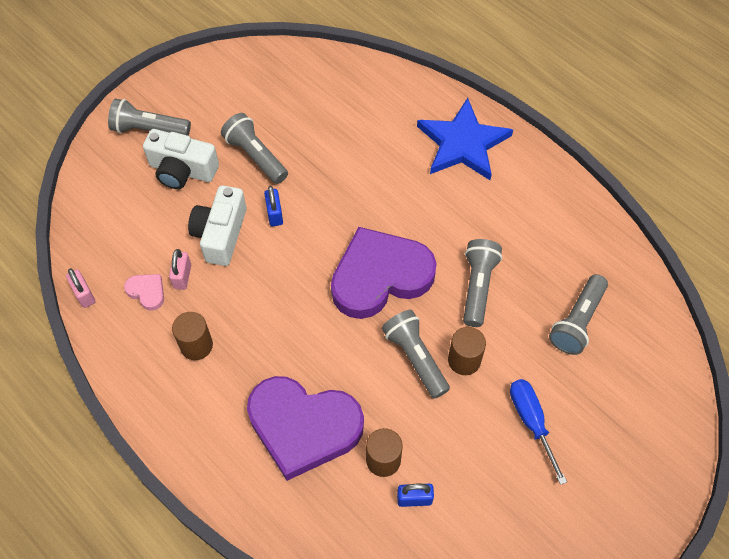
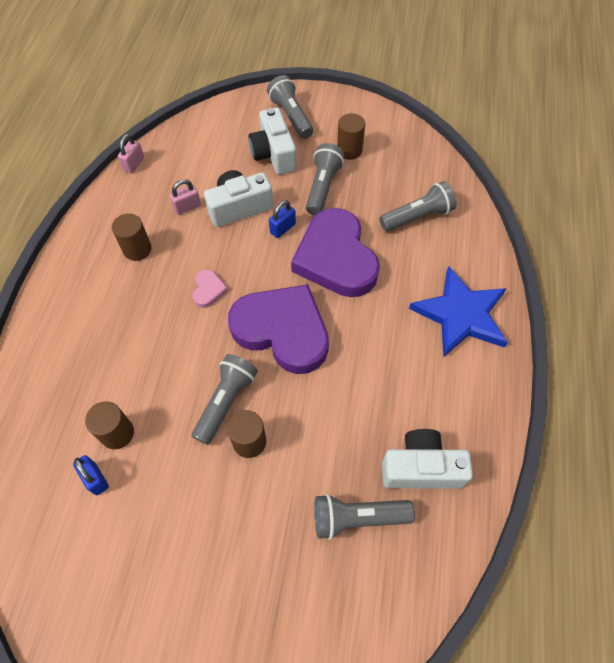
camera: 55 degrees right, 0 degrees up
(147, 292) = (160, 195): pink heart -> pink heart (208, 290)
(232, 111) = (349, 150): none -> brown cylinder
(303, 427) = (113, 358): purple heart -> purple heart (336, 258)
(477, 287) = (329, 410): grey flashlight -> grey flashlight (417, 216)
(531, 422) = (225, 536): blue screwdriver -> none
(568, 255) = (421, 468): none -> white camera

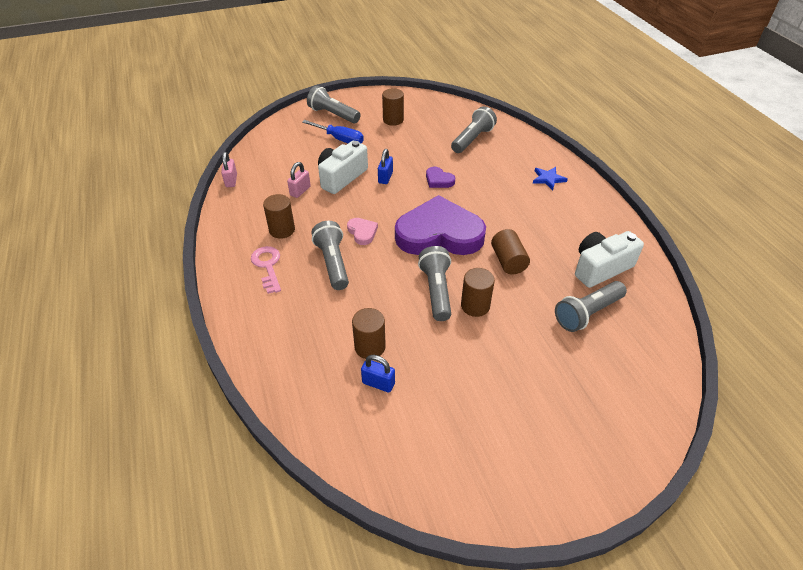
camera: 30 degrees left, 15 degrees down
(95, 288) = (268, 266): none -> pink key
(274, 154) = (339, 139): white camera -> blue screwdriver
(323, 187) = (393, 145): grey flashlight -> grey flashlight (333, 263)
(326, 404) = (508, 261): none -> brown cylinder
(336, 258) = (438, 180): purple heart -> purple heart, size x0.40
(461, 314) = (548, 179): blue star -> blue star, size x0.45

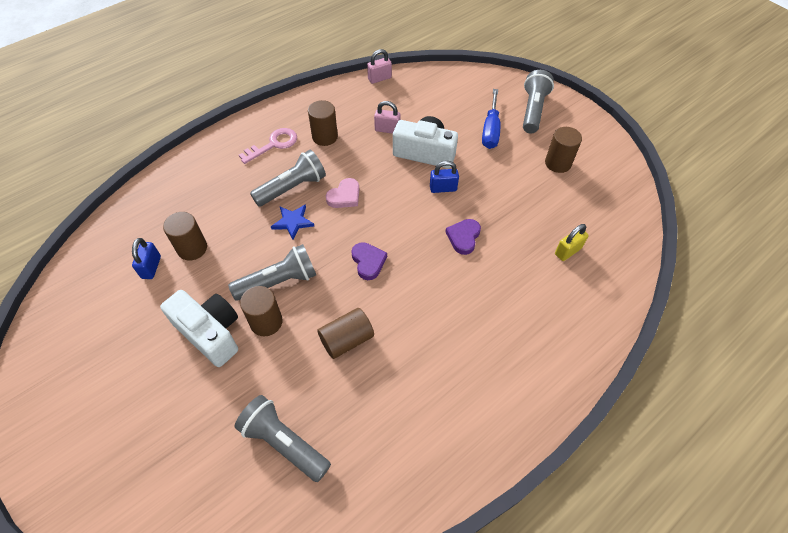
camera: 70 degrees right, 10 degrees up
(439, 234) = (368, 262): purple heart -> purple heart, size x0.40
(472, 139) = (568, 251): grey flashlight -> yellow padlock
(548, 179) = (528, 356): blue star -> blue star (293, 222)
(600, 268) = (370, 449): white camera -> white camera (210, 333)

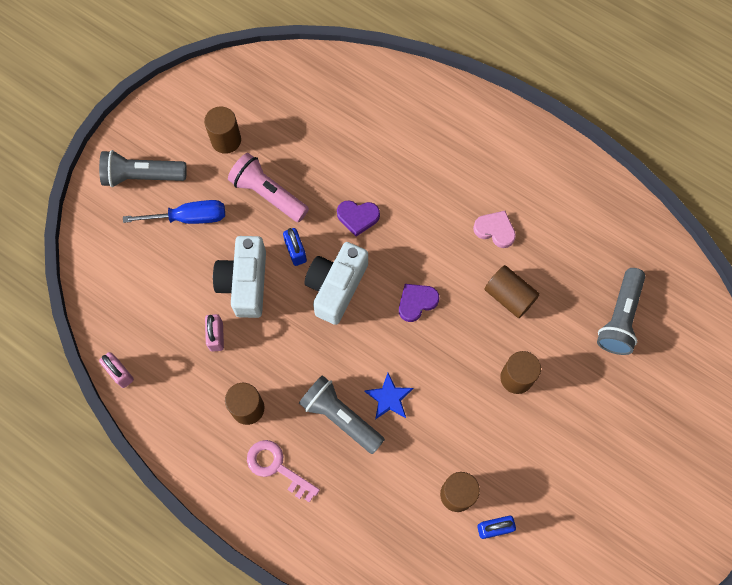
camera: 105 degrees left, 15 degrees up
(210, 333) = (546, 427): white camera -> white camera (336, 287)
(279, 282) = (468, 383): grey flashlight -> none
(344, 196) = (336, 353): pink heart -> pink heart (495, 230)
(501, 180) = (268, 194): none -> pink flashlight
(568, 251) = (346, 119): yellow padlock -> none

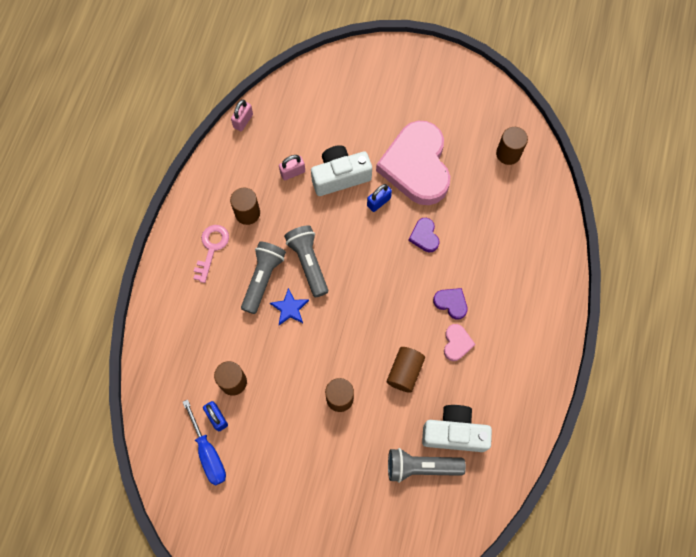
camera: 70 degrees right, 0 degrees up
(142, 176) = (394, 77): grey flashlight -> grey flashlight (308, 263)
(188, 217) = (375, 120): blue screwdriver -> blue screwdriver (208, 452)
(226, 140) = (447, 121): brown cylinder -> brown cylinder (508, 154)
(268, 194) = (416, 166): pink flashlight -> pink heart
(336, 287) = (362, 240): white camera -> white camera (454, 433)
(416, 302) = (372, 303): purple heart -> purple heart (451, 303)

